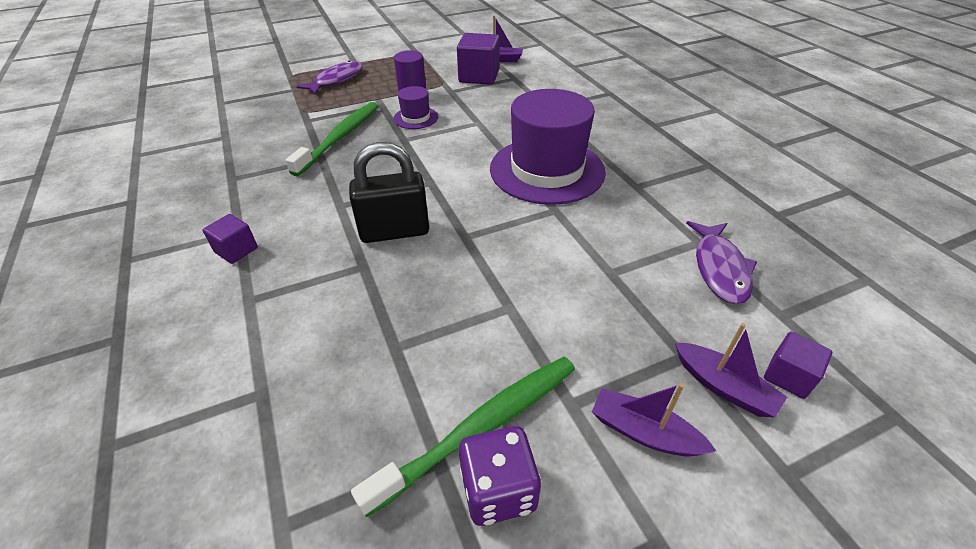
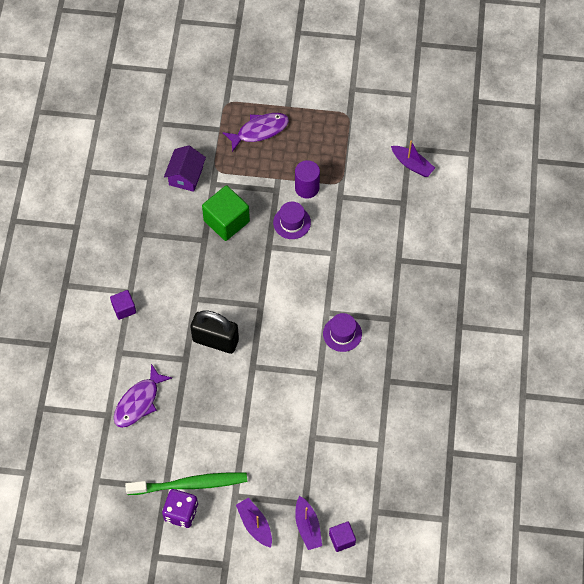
camera: 30 degrees right, 20 degrees up
(270, 124) = (186, 176): none -> purple house
(340, 138) = (226, 221): green toothbrush -> green cube
(479, 76) = (376, 185): purple cube -> none
(547, 170) = (342, 334): purple hat -> purple hat, size x0.45
(719, 268) = (373, 468): purple fish -> purple fish (139, 402)

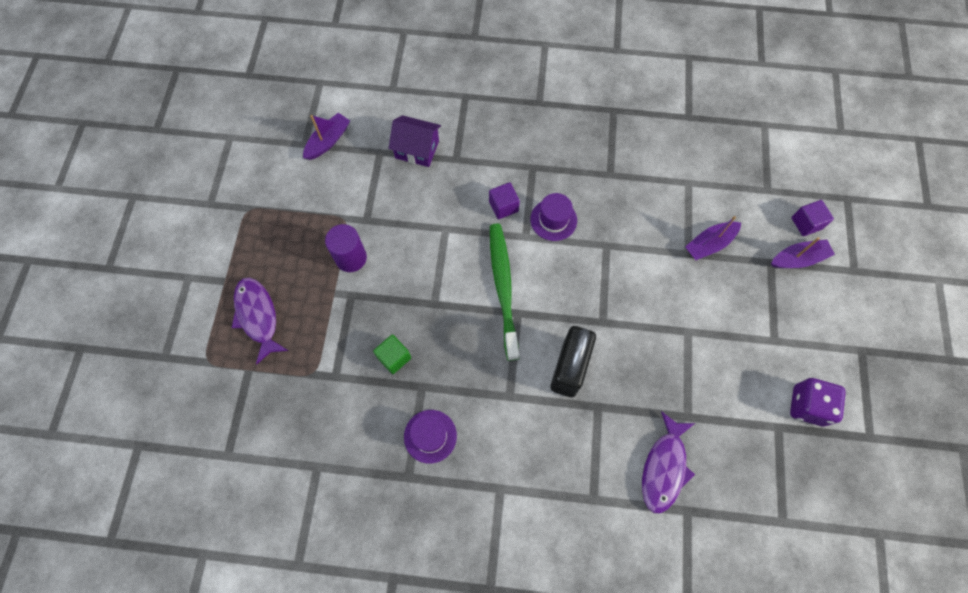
camera: 90 degrees left, 5 degrees up
(124, 308) = (526, 495): purple cube -> purple cube (503, 206)
(139, 402) = (664, 467): purple fish -> purple fish turned 75 degrees clockwise
(186, 176) = (319, 414): purple house -> purple house (417, 149)
(189, 484) = (769, 396): green toothbrush -> green toothbrush (503, 288)
(226, 221) = (394, 357): green cube -> green cube, size x0.56
(255, 525) = (806, 317): purple boat -> purple boat (709, 244)
(292, 222) = (400, 276): purple hat -> purple hat (430, 436)

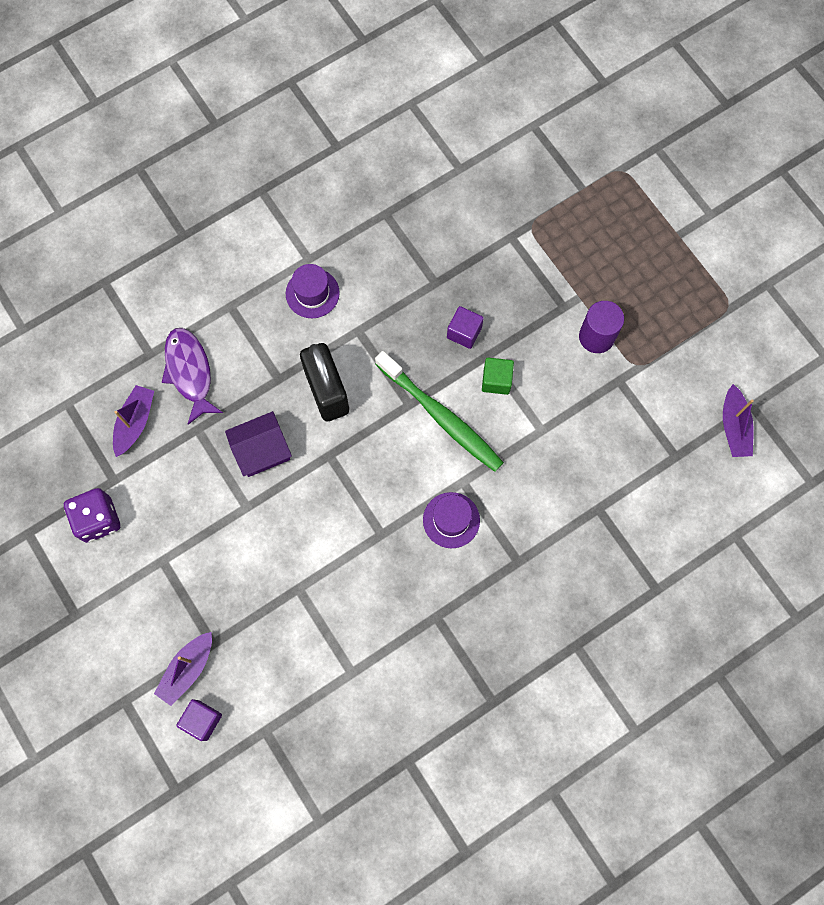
camera: 140 degrees right, 5 degrees up
(258, 316) = (620, 230): purple fish -> none
(394, 357) = (478, 286): green cube -> green cube (496, 380)
(417, 149) = (644, 488): purple house -> purple house (262, 450)
(430, 436) = (394, 253): purple hat -> purple hat (312, 293)
(503, 206) = (509, 495): purple cube -> purple cube (464, 332)
(709, 244) = (284, 615): purple boat -> purple boat (135, 423)

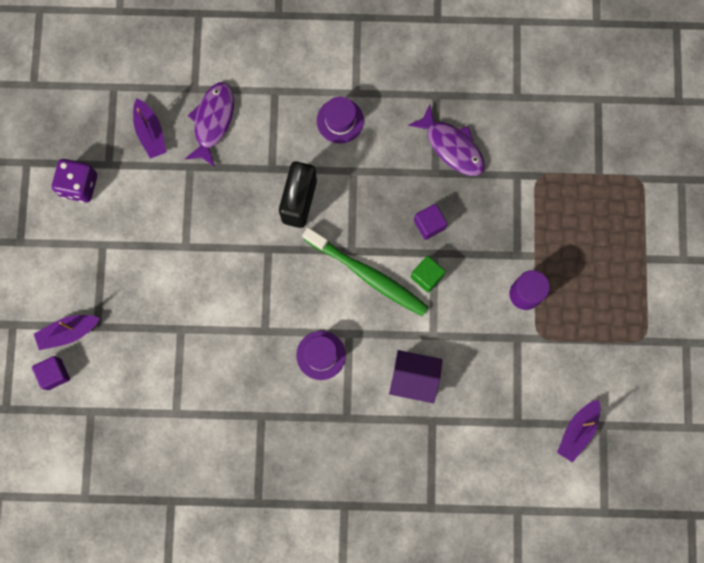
camera: 35 degrees right, 5 degrees up
(135, 423) = (150, 132): purple boat -> purple boat turned 105 degrees clockwise
(262, 450) = (224, 213): purple house -> purple house (414, 378)
(433, 250) = (452, 146): none -> purple fish
(440, 416) = (367, 275): green toothbrush -> green toothbrush turned 45 degrees counterclockwise

